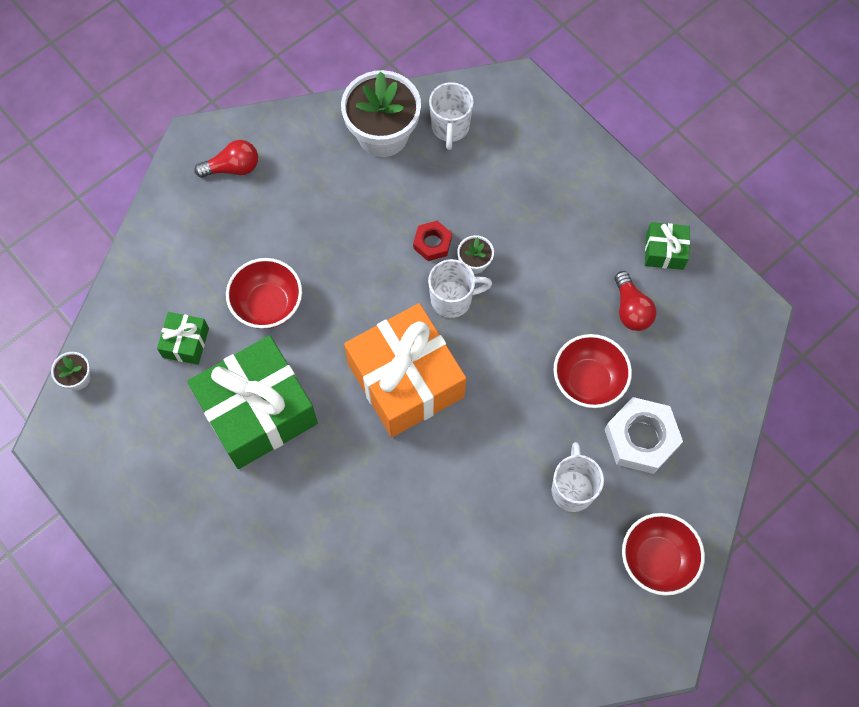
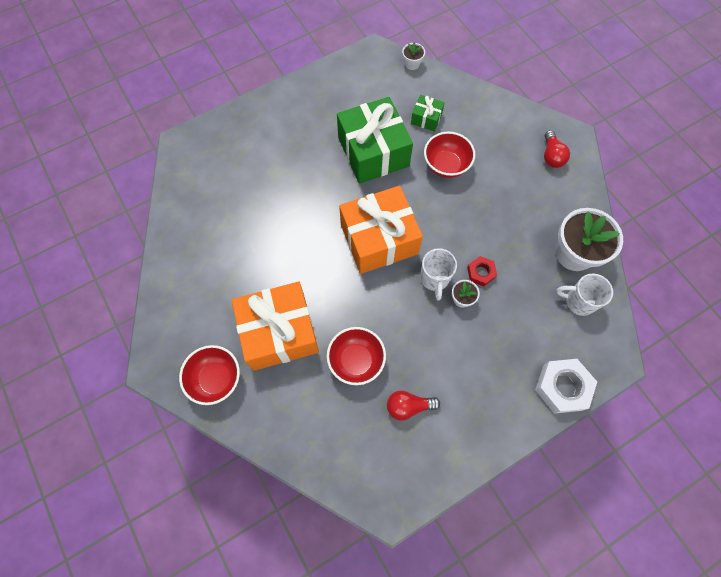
camera: 100 degrees right, 0 degrees up
(572, 489) = (279, 332): white mug -> orange gift
(641, 438) = (305, 389): white nut -> white nut (562, 387)
(664, 251) = (455, 446): green gift -> none

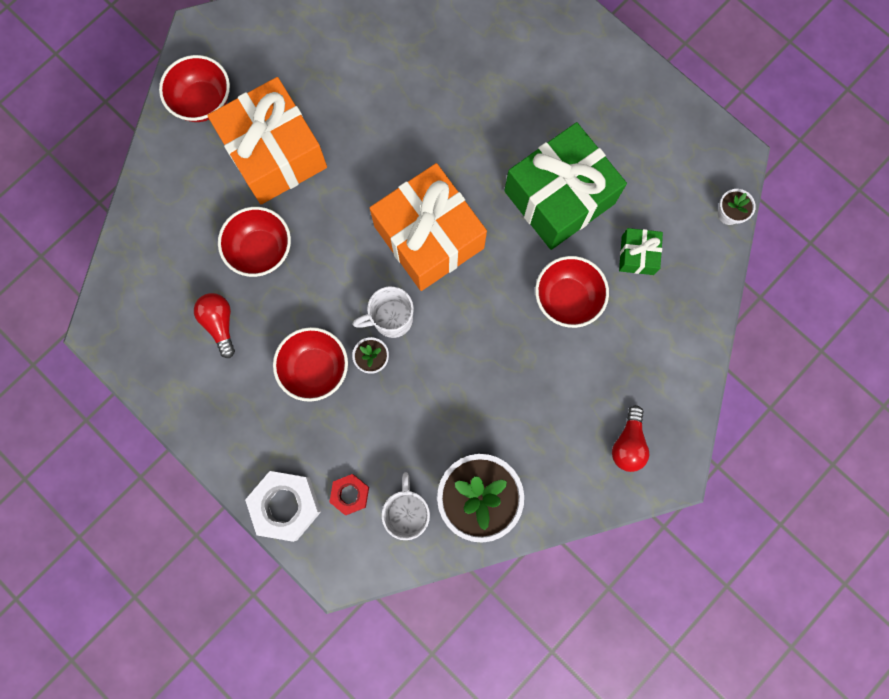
camera: 75 degrees right, 10 degrees up
(460, 341) = (315, 369): none -> red bowl
(481, 273) = (415, 376): red nut -> red nut (350, 494)
(551, 156) = (628, 443): red light bulb -> red light bulb turned 60 degrees counterclockwise

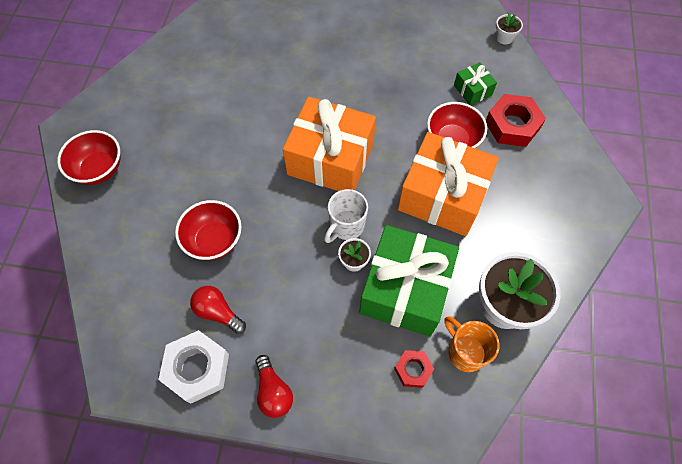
camera: 35 degrees left, 15 degrees down
(274, 153) = (178, 171): orange gift -> orange gift (442, 196)
(285, 505) = (370, 414): white nut -> white nut (197, 368)
(315, 369) = (316, 296): red bowl -> none
(407, 512) = (465, 352): white mug -> orange mug
(559, 197) = (396, 86): green gift -> green gift (405, 289)
(628, 443) = (568, 202): red light bulb -> red light bulb (273, 391)
(645, 324) = (512, 125): none -> red nut

